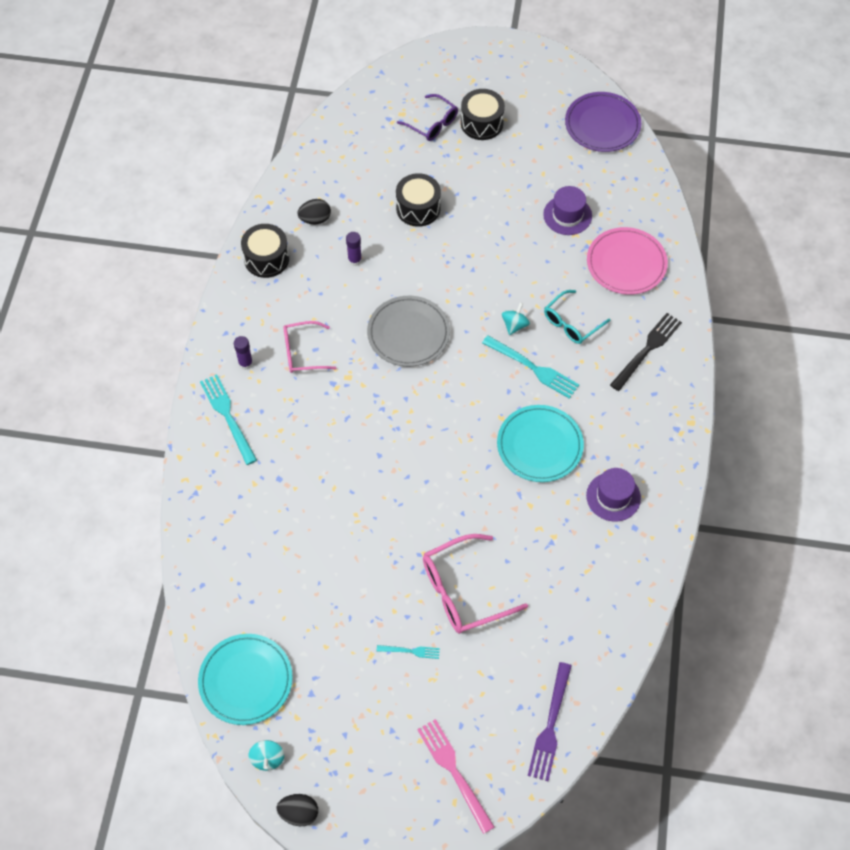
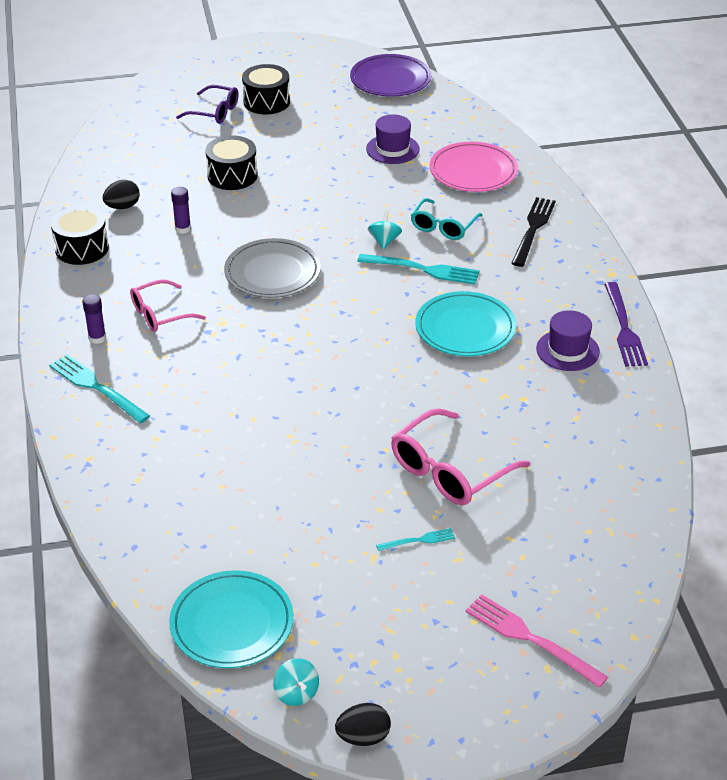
camera: 20 degrees left, 20 degrees down
(550, 726) = (616, 564): purple fork -> purple fork (624, 328)

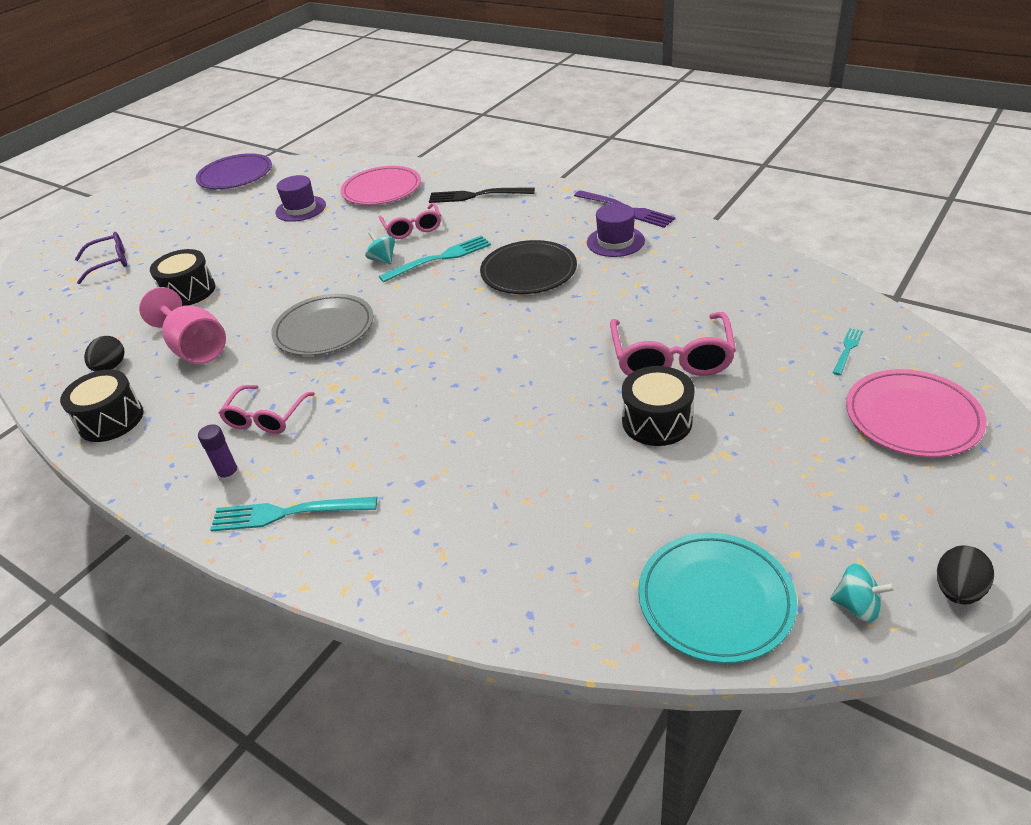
camera: 40 degrees left, 0 degrees up
(183, 229) = (195, 348): purple glue stick -> pink goblet
(266, 102) = (149, 234): black drum -> black drum (657, 421)
(419, 540) = (733, 416): turquoise fork -> turquoise fork (847, 349)
(443, 226) = (412, 228): turquoise glasses -> pink glasses
(465, 328) = (528, 272): turquoise plate -> black plate
(529, 638) = (912, 417): pink fork -> pink plate
(533, 229) = (476, 196): black fork -> black fork turned 60 degrees counterclockwise

